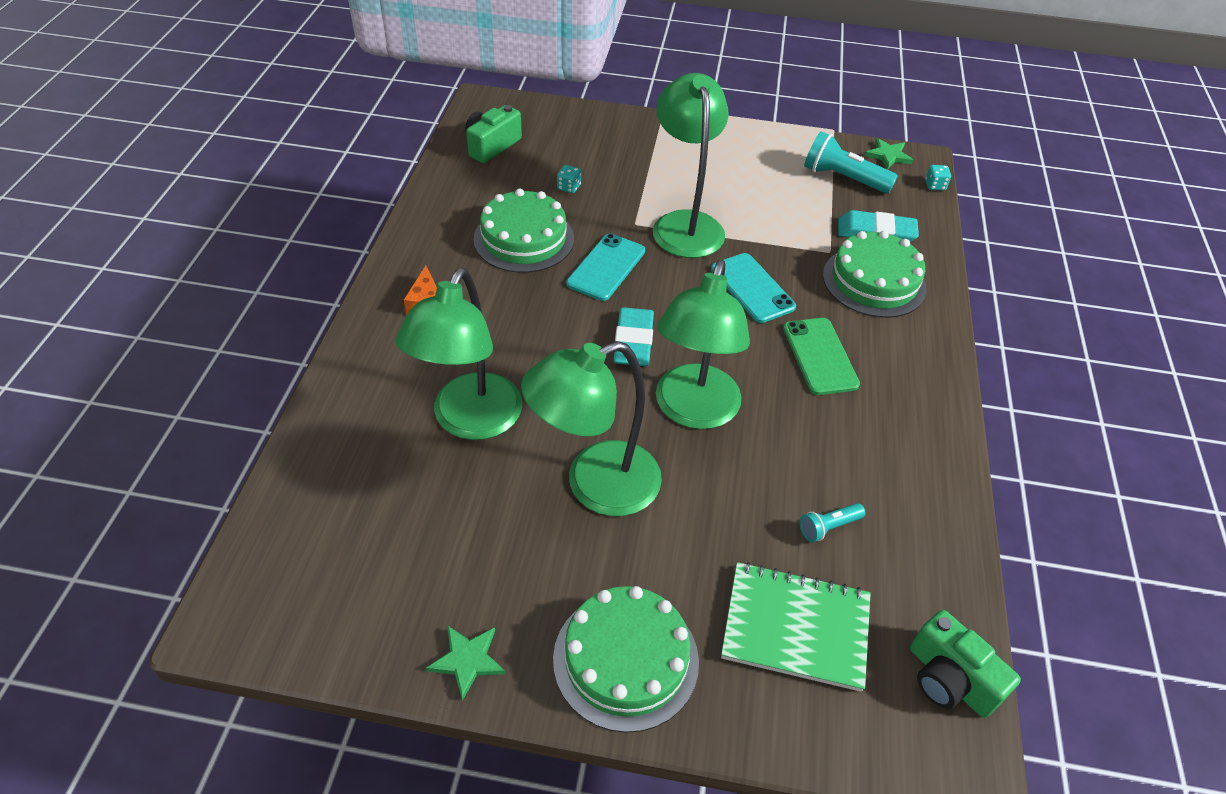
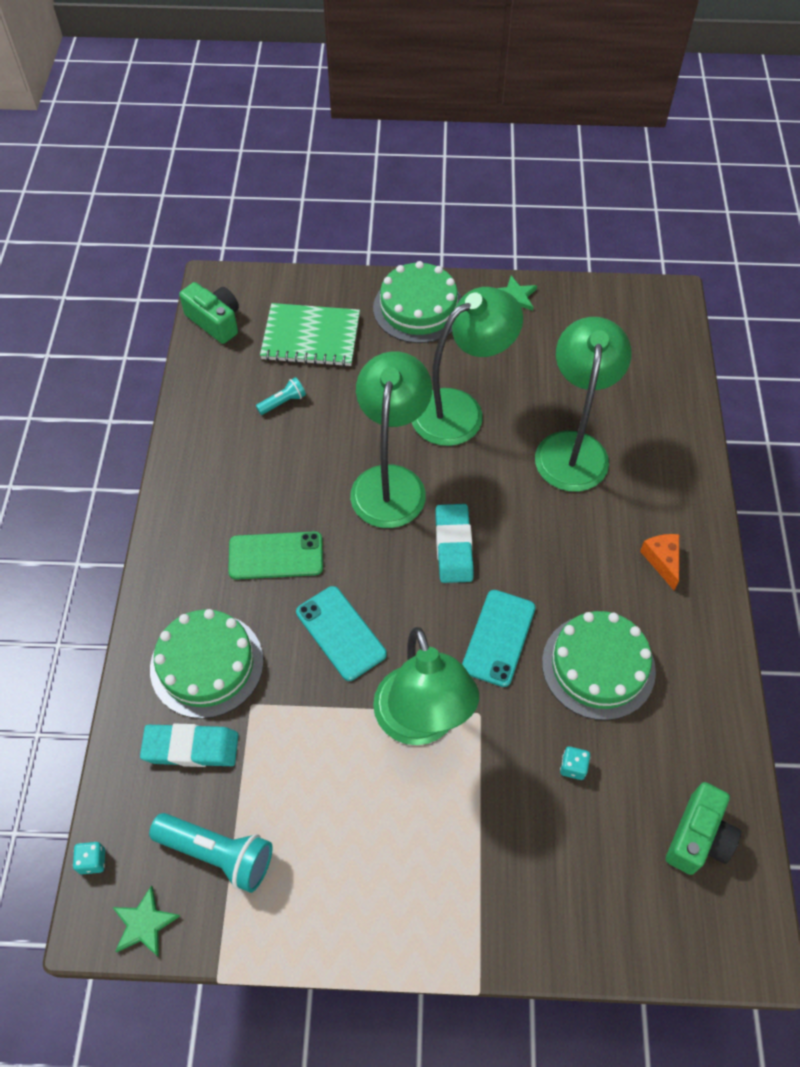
camera: 175 degrees right, 10 degrees up
(819, 356) = (276, 556): green phone -> green phone turned 75 degrees counterclockwise

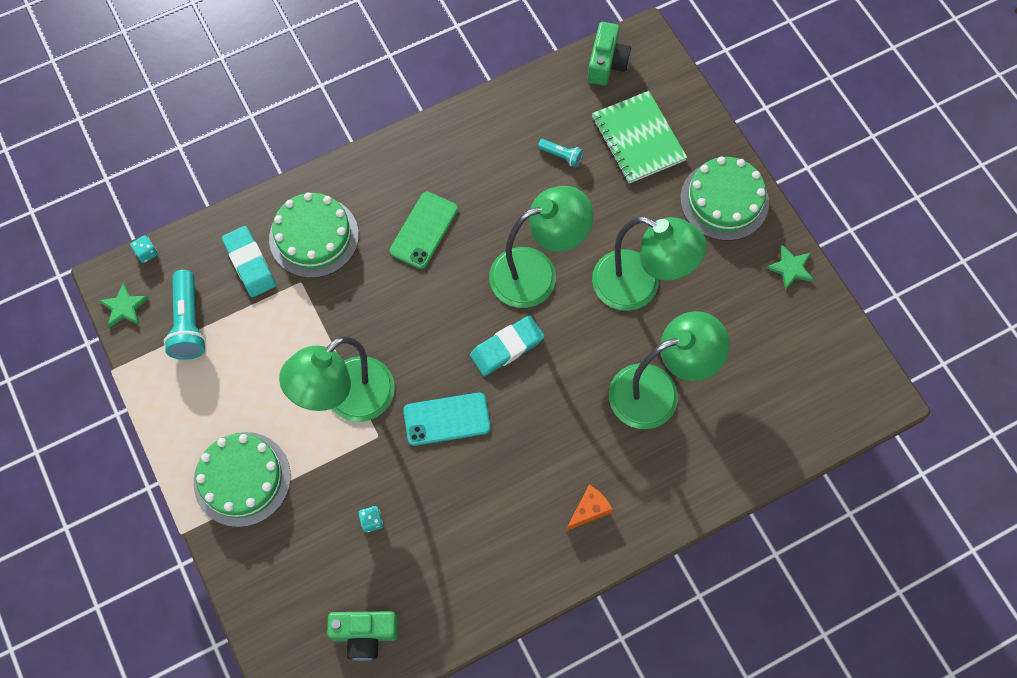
camera: 60 degrees right, 10 degrees up
(276, 556) = (424, 230): green phone -> green phone turned 60 degrees clockwise
(340, 633) = (387, 309): turquoise phone -> none
(598, 666) = (464, 502): green cake -> green cake (242, 479)

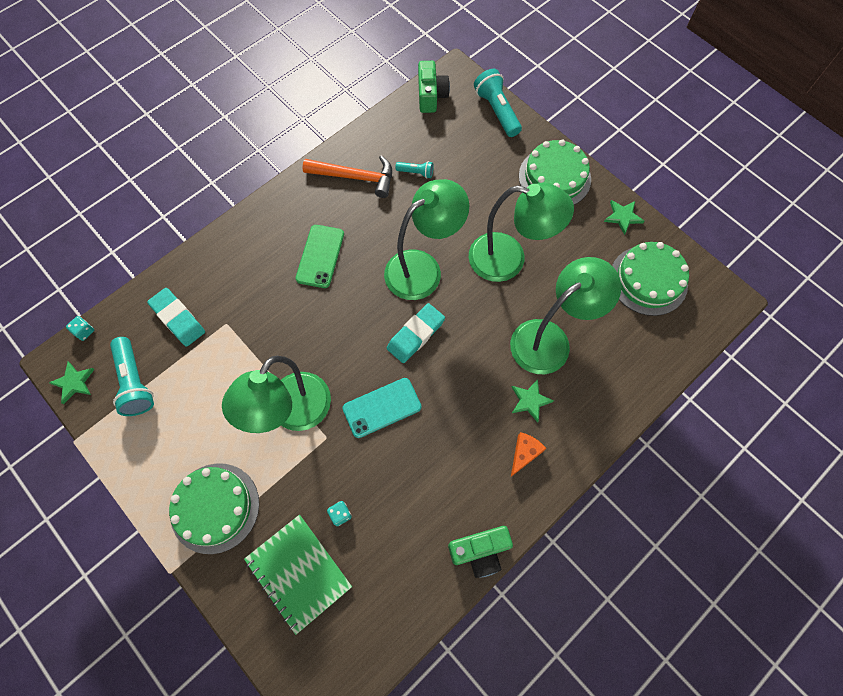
camera: 15 degrees left, 0 degrees up
(314, 237) = (228, 283): green cake -> green cake (648, 280)
(365, 634) = (361, 620): green camera -> green camera (480, 551)
(489, 145) = (355, 177): none -> orange hammer
(613, 454) = (530, 401): none -> green star
(638, 139) = (473, 146): green notebook -> green notebook (298, 573)
(680, 101) = (497, 111): none -> turquoise flashlight

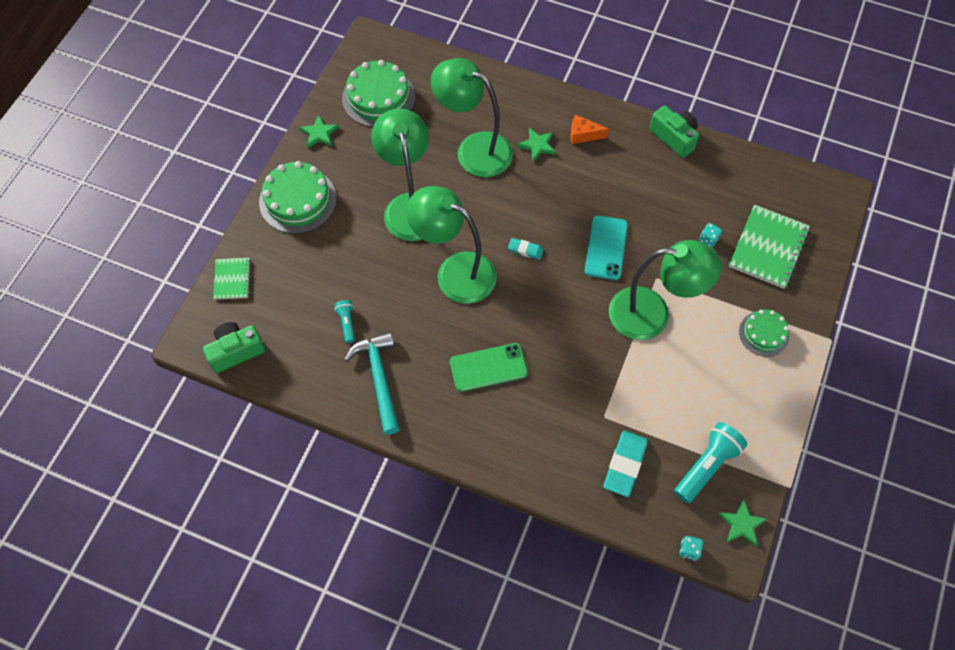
camera: 115 degrees left, 5 degrees down
(215, 507) = (764, 333): green cake -> green cake, size x0.60
(355, 177) = (379, 378): orange hammer -> turquoise hammer
(382, 407) = (606, 248): turquoise phone -> turquoise phone turned 60 degrees clockwise
(416, 335) = (525, 250): turquoise eraser -> turquoise eraser, size x0.55
(497, 111) = (232, 279): turquoise flashlight -> green notebook

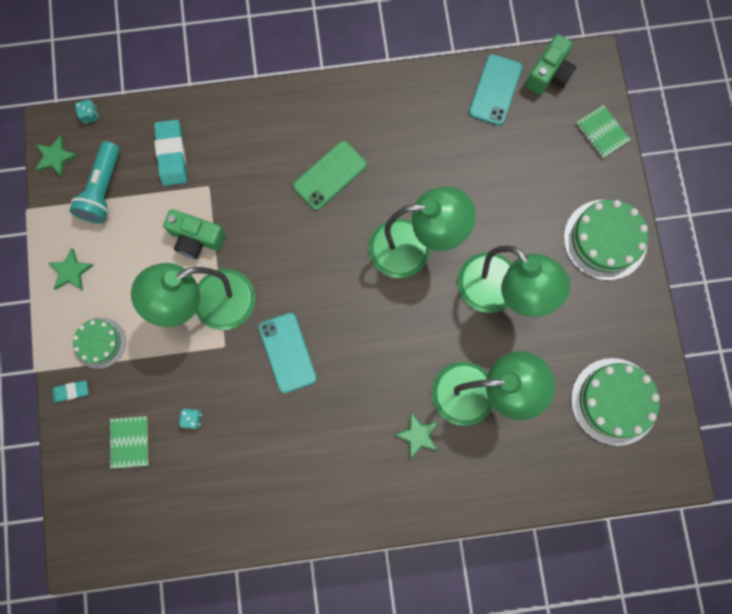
camera: 150 degrees right, 15 degrees up
(292, 363) = (495, 90): none -> turquoise phone
(319, 133) = (640, 323): green star -> green star (71, 271)
(347, 323) = (475, 148): turquoise flashlight -> none
(379, 378) = (415, 116): turquoise hammer -> none
(525, 250) = (362, 307): turquoise eraser -> turquoise eraser (71, 391)
(583, 135) = (378, 477): orange cheese -> none
(674, 137) = (282, 529): green camera -> green camera (196, 239)
(768, 248) = (129, 442): green notebook -> green notebook, size x0.57

